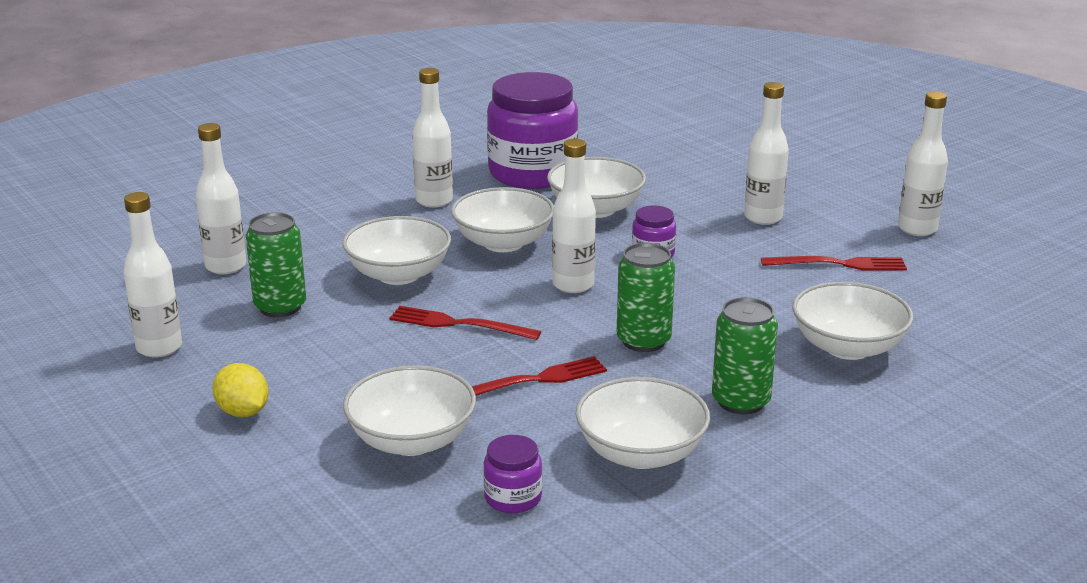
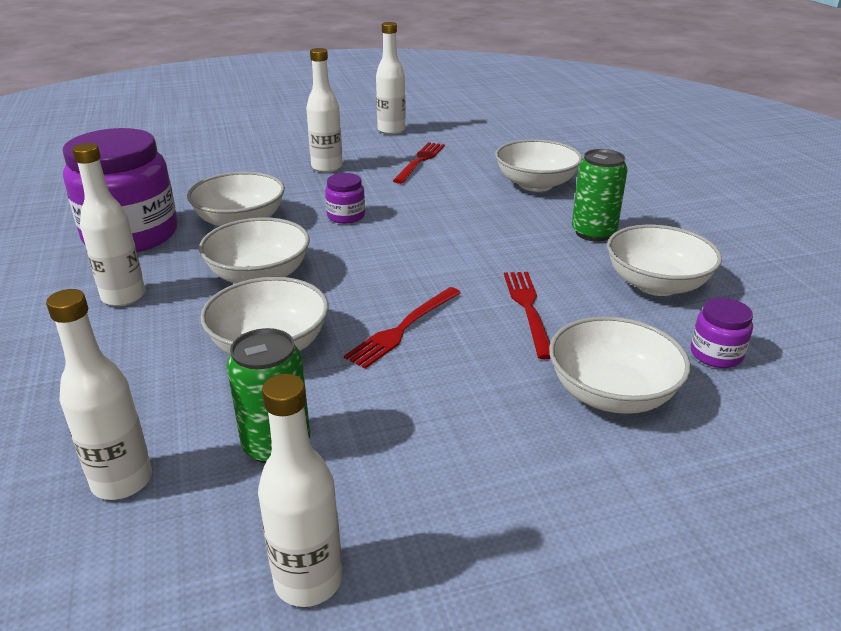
camera: 70 degrees left, 5 degrees up
(243, 412) = (517, 512): yellow lemon -> none
(573, 285) = (371, 259): white bottle -> none
(643, 341) = (487, 249): green can -> none

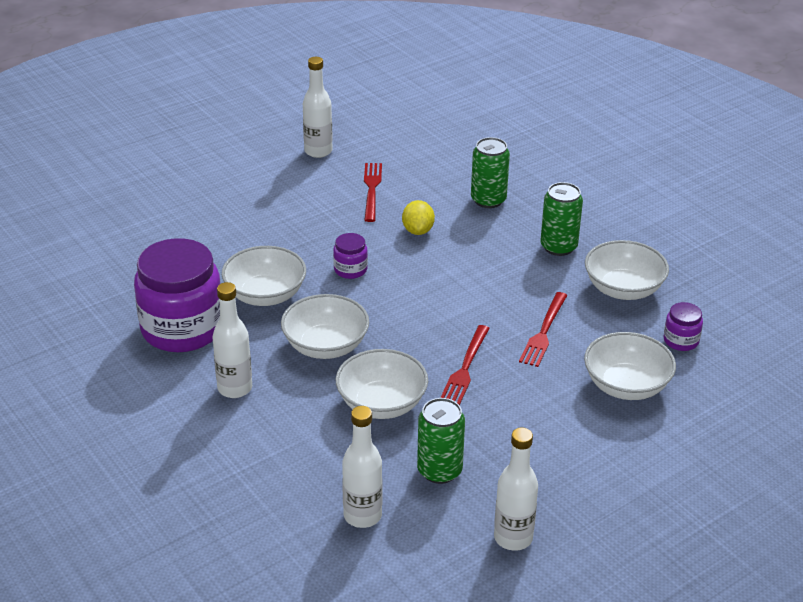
camera: 20 degrees left, 5 degrees up
(327, 167) = (292, 214): white bottle -> none
(442, 197) = (418, 230): none -> yellow lemon
(528, 309) = (544, 331): red fork -> red fork turned 135 degrees counterclockwise
(535, 184) = (488, 200): white bowl -> green can

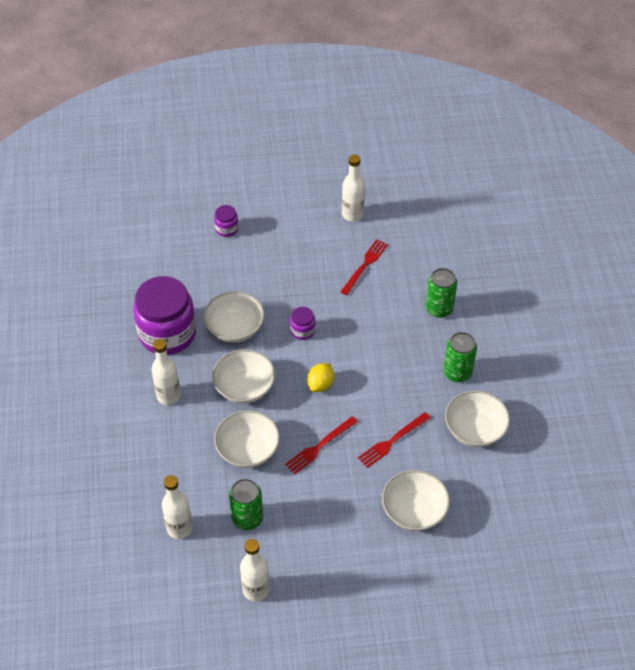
camera: 30 degrees right, 15 degrees up
(418, 230) = (370, 316): yellow lemon -> yellow lemon (320, 384)
(681, 340) = (480, 492): purple jar -> purple jar (227, 229)

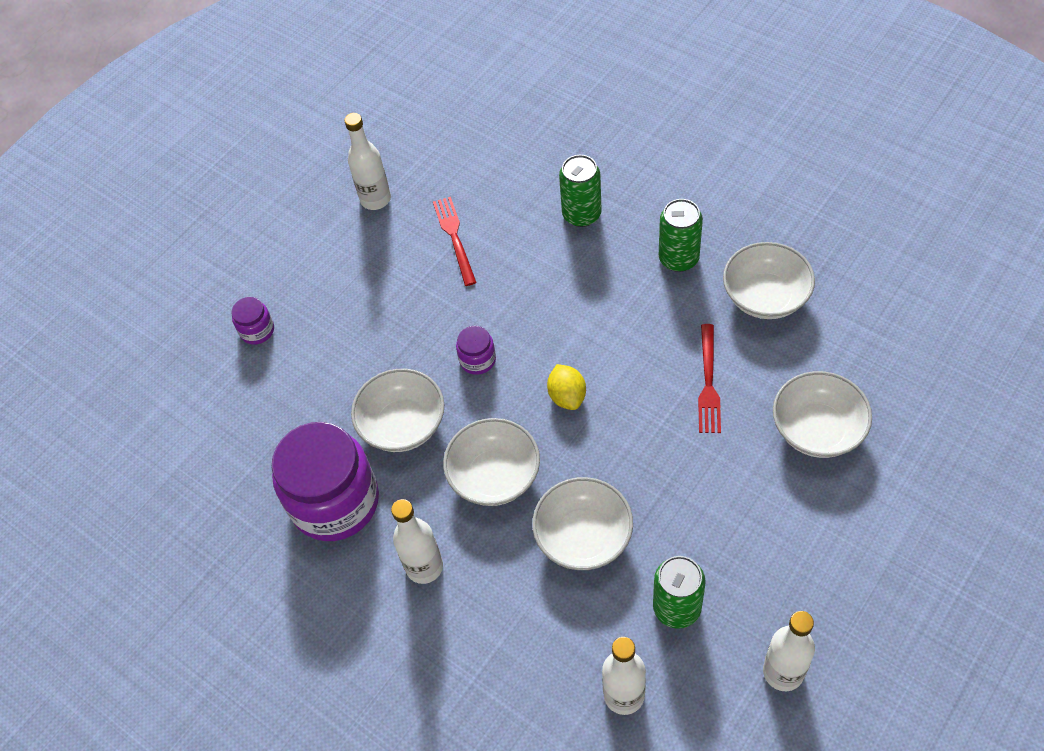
camera: 40 degrees left, 5 degrees up
(320, 446) = (648, 458): red fork -> none

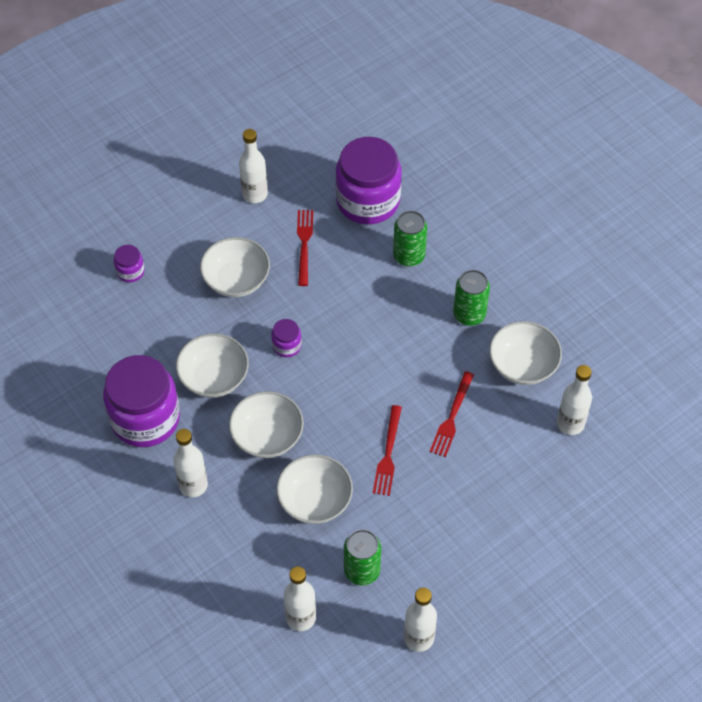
camera: 10 degrees right, 0 degrees up
(510, 168) = (368, 201): none -> purple jar
(567, 396) = (343, 394): yellow lemon -> none
(650, 450) = (388, 453): none -> red fork
(817, 429) = (518, 477): white bowl -> white bowl (236, 279)
(850, 347) = (570, 423): none -> white bottle

